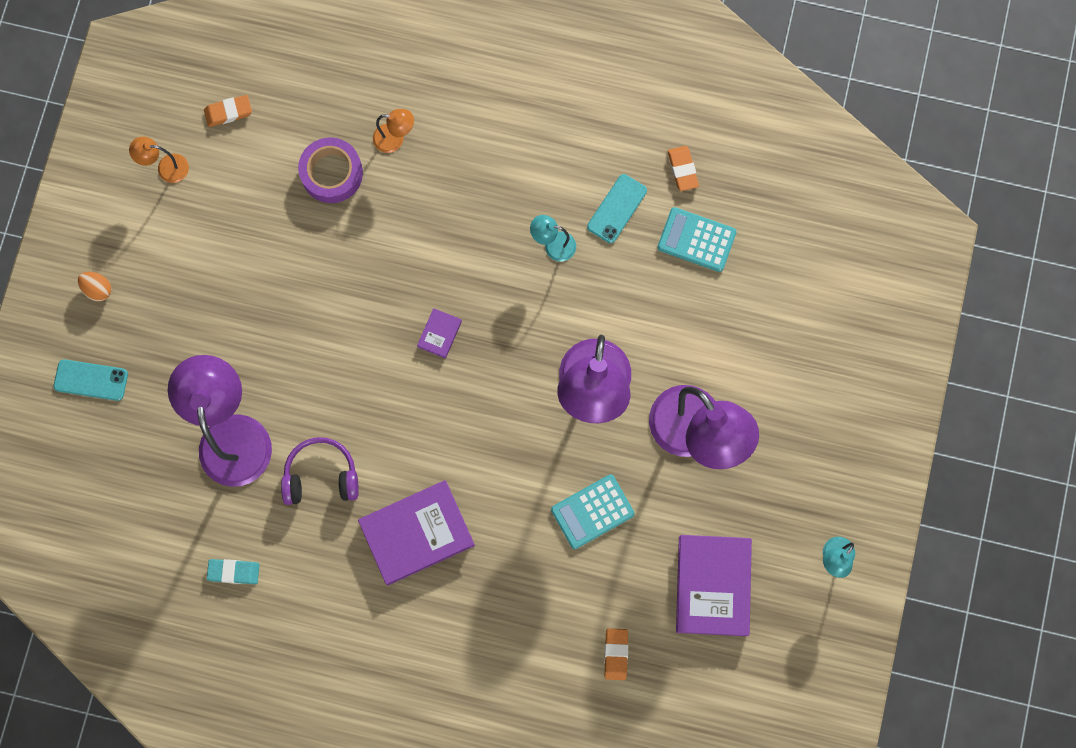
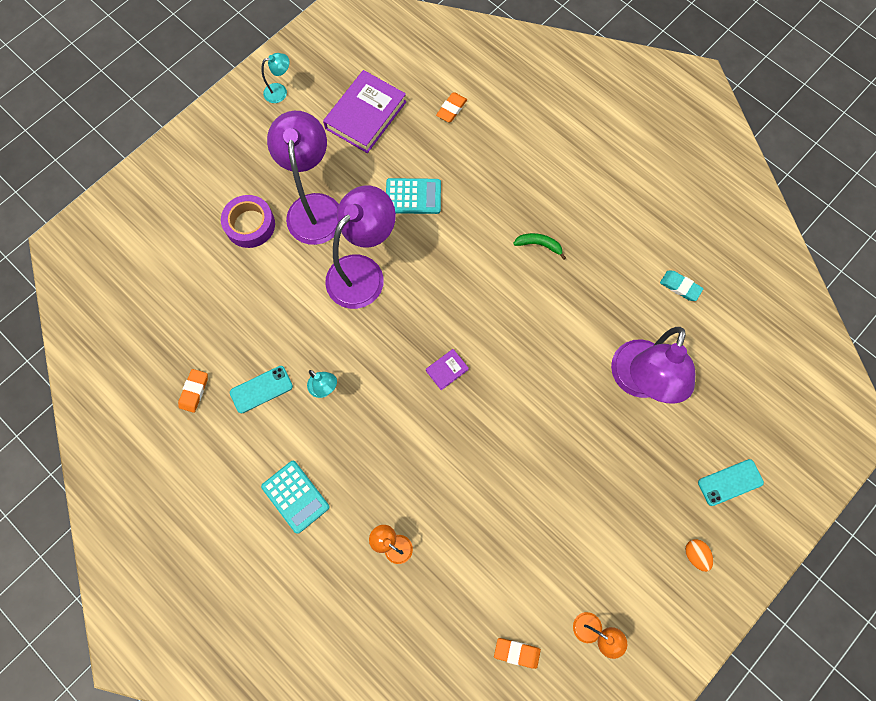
camera: 150 degrees left, 5 degrees down
(91, 380) = (730, 482): turquoise phone -> turquoise phone turned 60 degrees counterclockwise
(321, 475) = (586, 317): purple headphones -> none
(332, 173) = (459, 545): purple tape -> purple tape (250, 225)
(417, 533) = (539, 245): purple book -> green banana
(696, 240) = (221, 334): turquoise calculator -> turquoise calculator (295, 496)

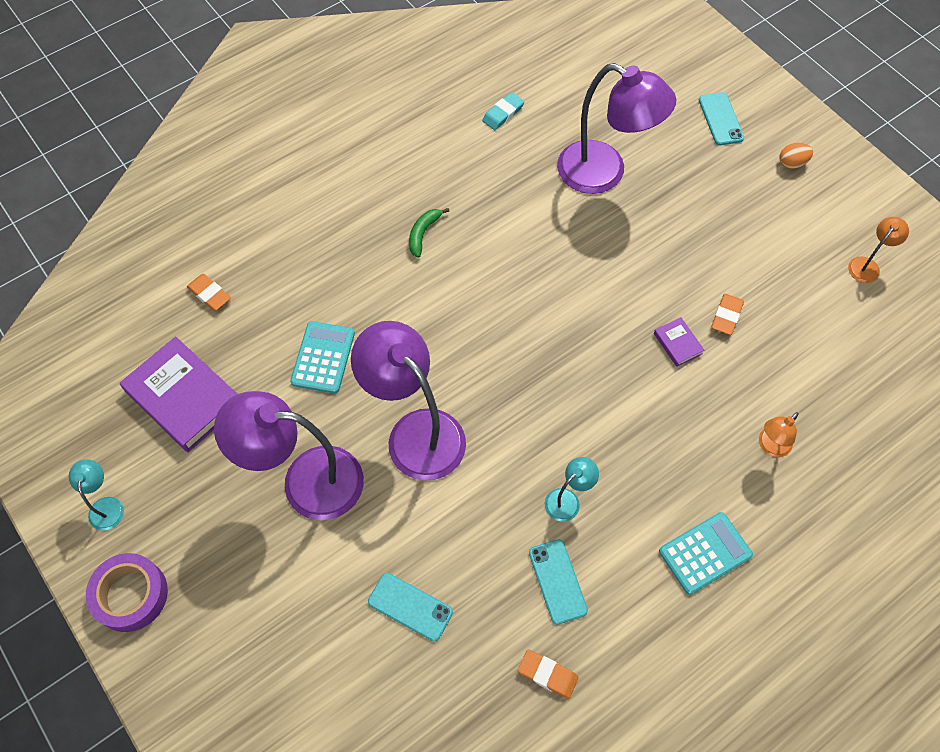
camera: 80 degrees left, 10 degrees down
(232, 293) = (410, 606): none -> turquoise phone
(250, 225) = (310, 571): purple tape -> purple tape (131, 595)
(447, 370) = (563, 356): purple book -> purple book (677, 343)
(516, 652) = (890, 339): orange eraser -> orange eraser (726, 316)

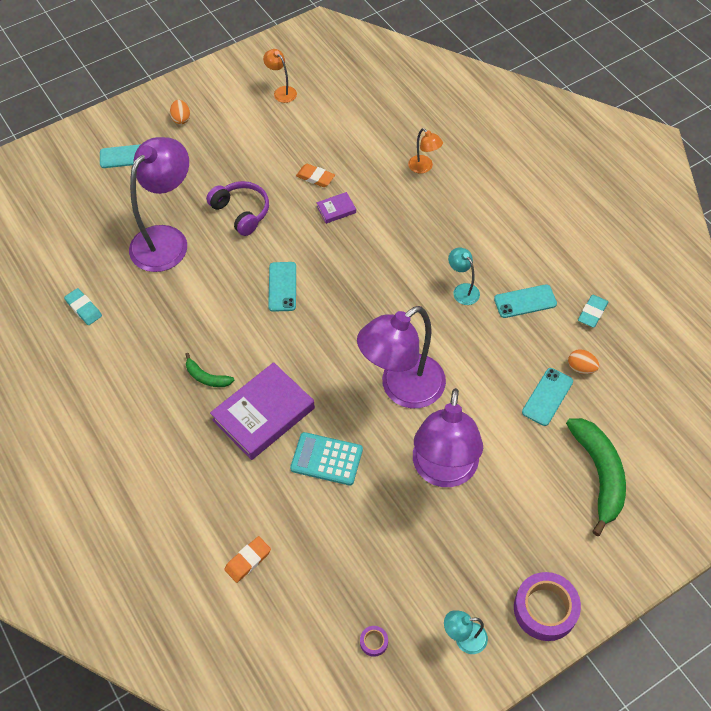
camera: 85 degrees left, 5 degrees down
(113, 416) = (374, 642): none -> purple tape
(184, 397) = (358, 577): purple book -> purple book (263, 414)
(299, 669) = (599, 474): none -> green banana
(456, 654) = (581, 368): none -> orange egg
(547, 674) = (592, 313): orange eraser -> turquoise eraser
(551, 294) = (282, 287): none -> turquoise phone
(656, 242) = (241, 212): none -> purple headphones
(705, 553) = (502, 214): turquoise calculator -> none

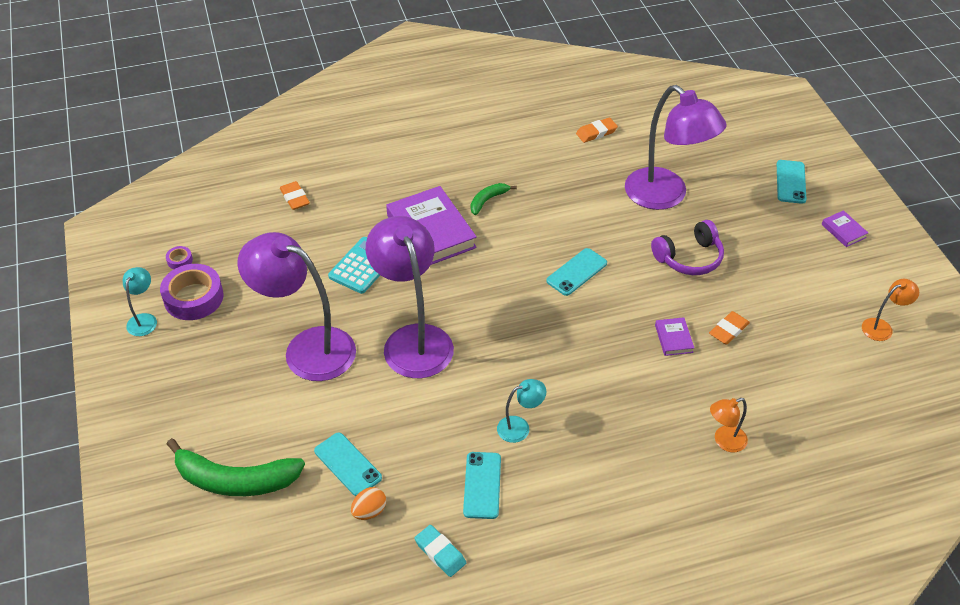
camera: 105 degrees right, 10 degrees down
(83, 308) = (596, 132): turquoise eraser -> orange eraser
(181, 119) = (843, 231): orange egg -> purple book
(282, 287) = (576, 272): turquoise phone -> turquoise phone turned 60 degrees counterclockwise
(545, 609) = (132, 386): purple tape -> purple tape (193, 297)

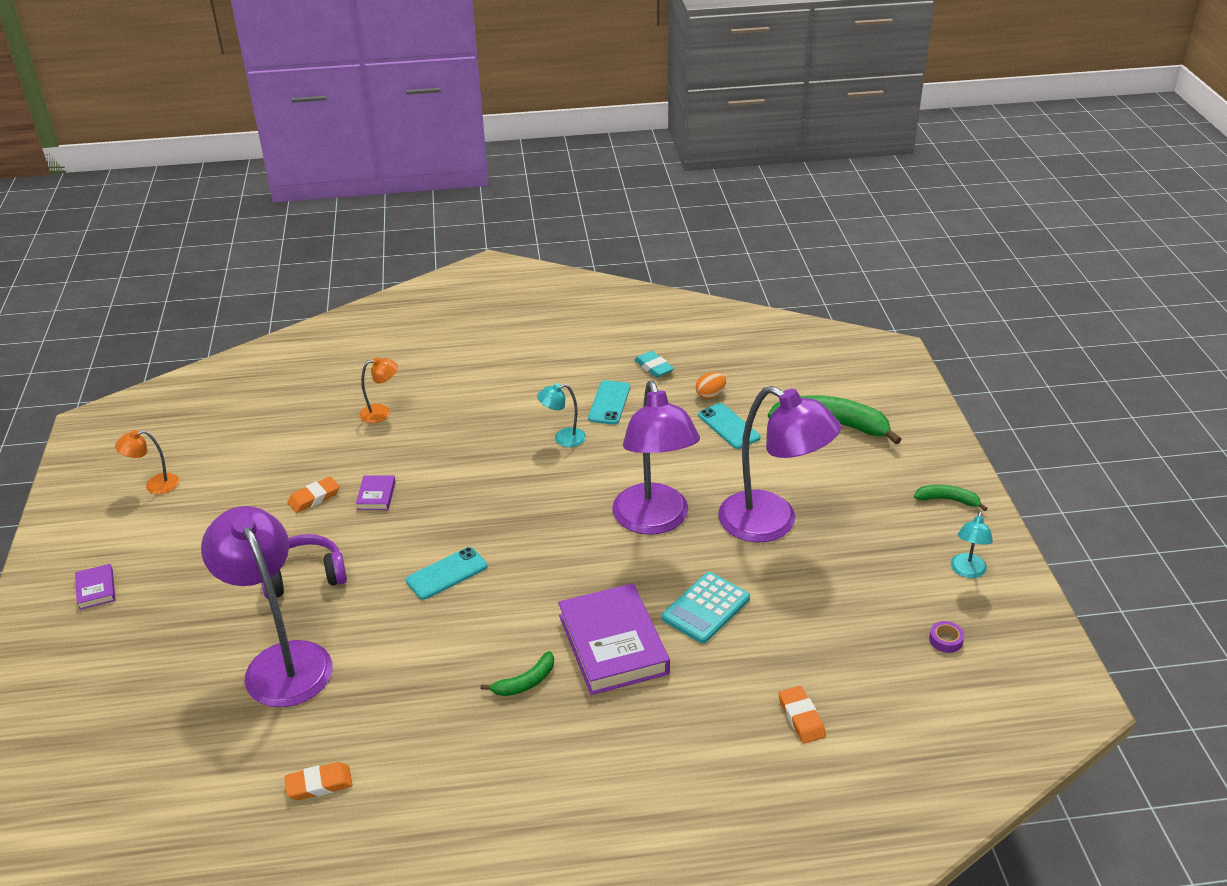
camera: 170 degrees left, 10 degrees down
(138, 392) = (947, 500): none -> green banana
(193, 297) = (914, 591): purple tape -> none
(791, 182) = (100, 663): turquoise phone -> none

